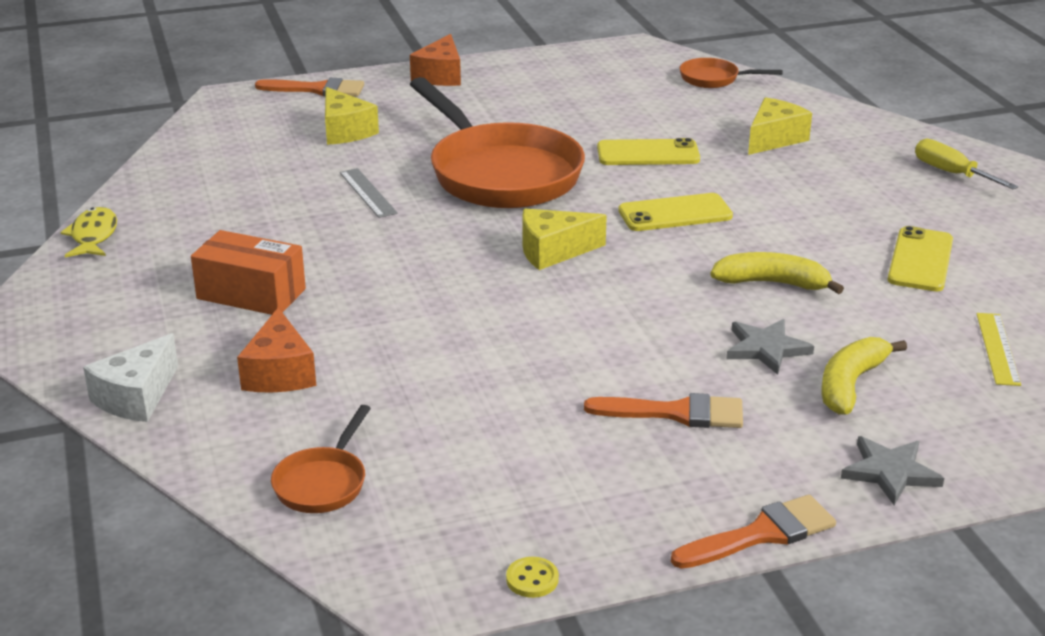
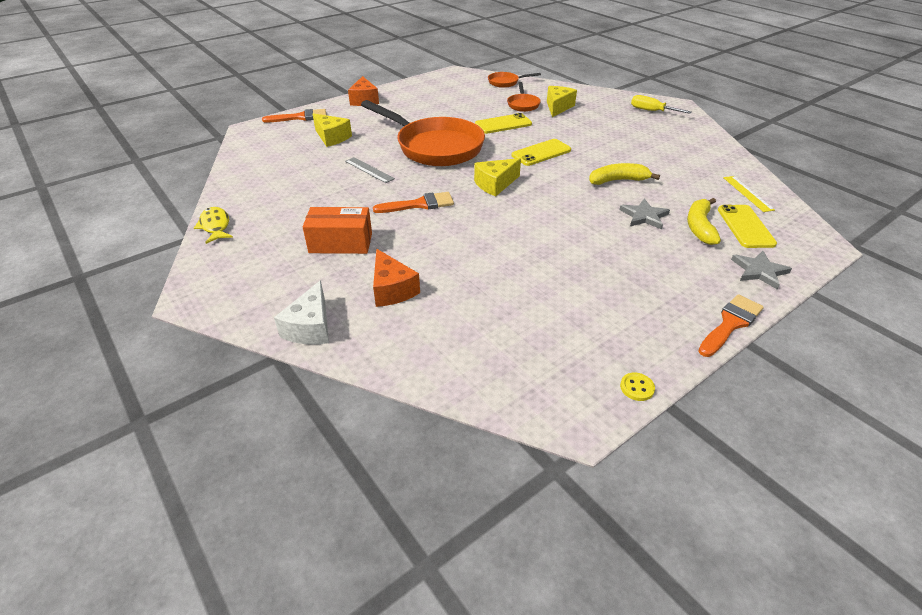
camera: 20 degrees left, 10 degrees up
(323, 483) = (469, 356): orange pan -> orange pan (523, 104)
(676, 413) = (630, 263): orange brush -> orange brush (419, 204)
(920, 260) = (675, 155): yellow phone -> yellow phone (745, 226)

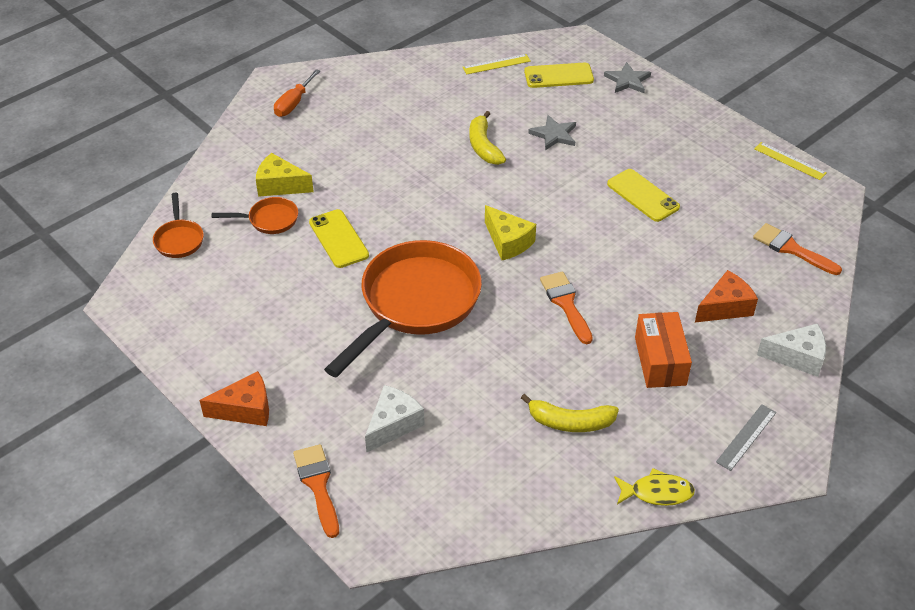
camera: 95 degrees left, 5 degrees up
(215, 226) = (657, 492): yellow fish -> yellow fish turned 150 degrees counterclockwise
(332, 137) = (393, 424): yellow cheese -> white cheese
(369, 170) = (489, 363): grey ruler -> grey ruler (746, 437)
(541, 153) = (422, 203): yellow phone -> yellow phone (643, 195)
(637, 388) = (789, 161): yellow button -> yellow ruler
(651, 111) = (293, 103): yellow screwdriver -> orange screwdriver
(699, 227) = (565, 102): yellow banana -> yellow banana (570, 422)
(730, 323) = (702, 107): orange brush -> orange brush (791, 249)

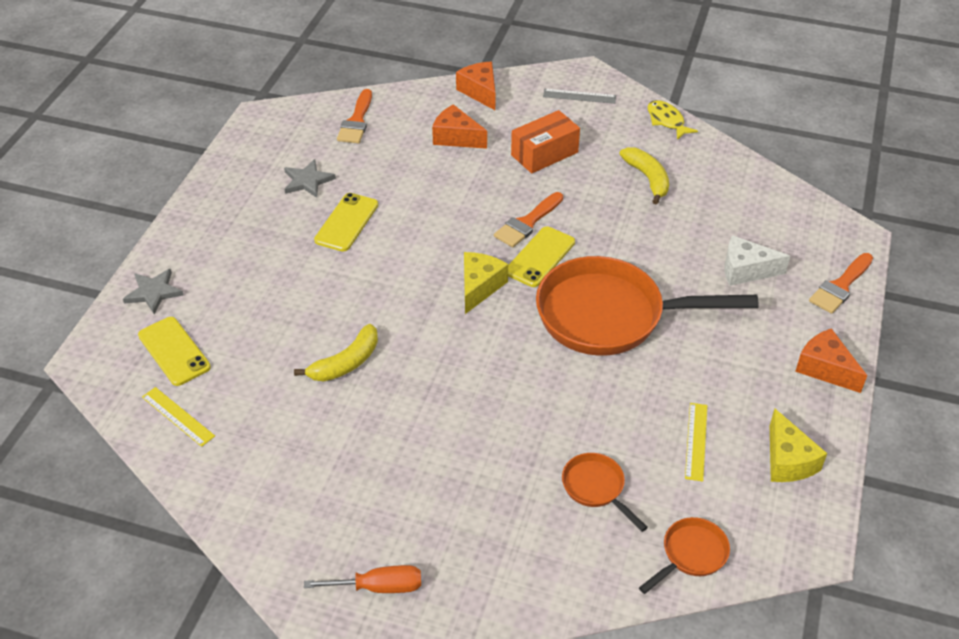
camera: 120 degrees left, 0 degrees up
(280, 185) = (536, 511): yellow cheese -> yellow cheese (787, 460)
(338, 239) = (575, 413): yellow phone -> yellow phone (540, 257)
(554, 135) = (289, 315): grey star -> grey star (307, 181)
(789, 161) = (231, 149): yellow ruler -> yellow ruler (696, 441)
(797, 357) = (480, 92): white cheese -> orange cheese

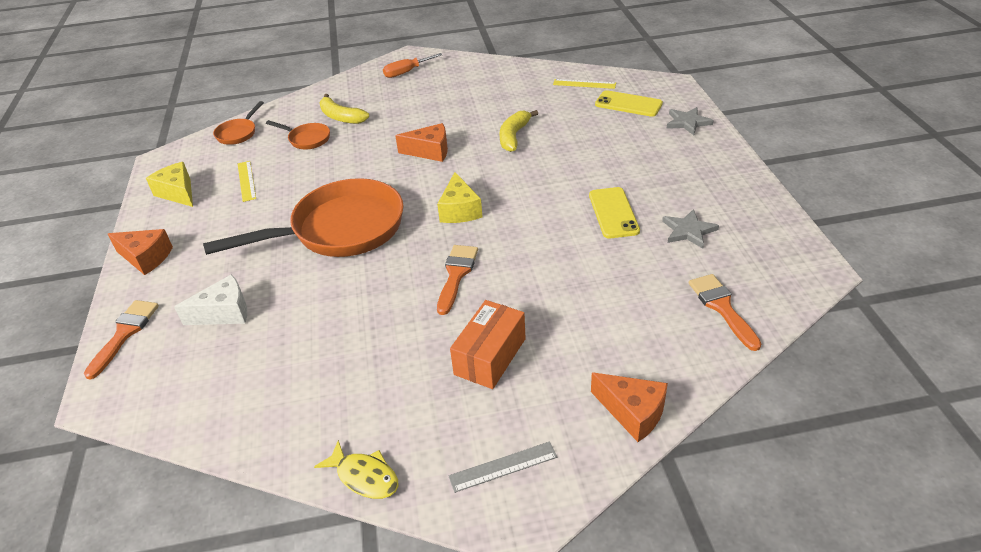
camera: 155 degrees right, 5 degrees down
(456, 137) = (601, 334): orange cheese -> orange cheese (430, 151)
(540, 257) = (425, 250): yellow phone -> none
(647, 179) = (357, 374): yellow banana -> yellow banana (341, 117)

